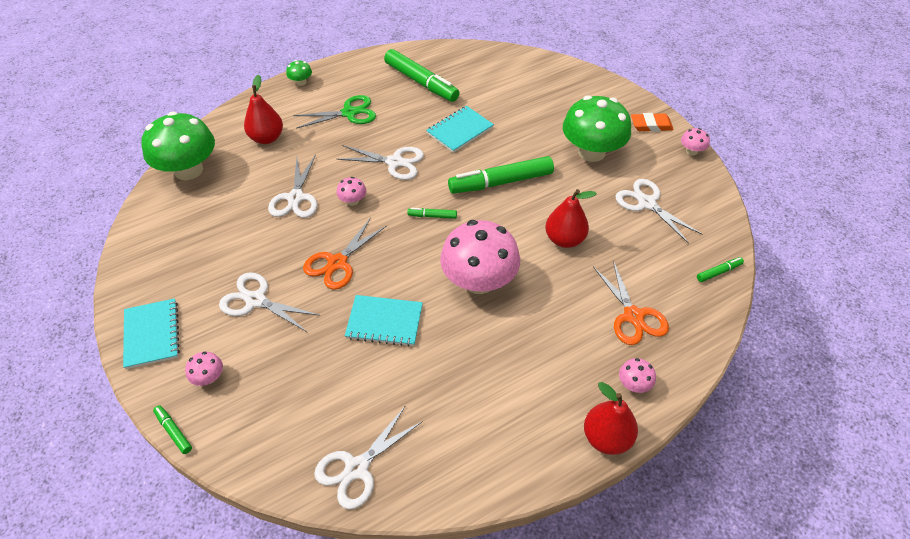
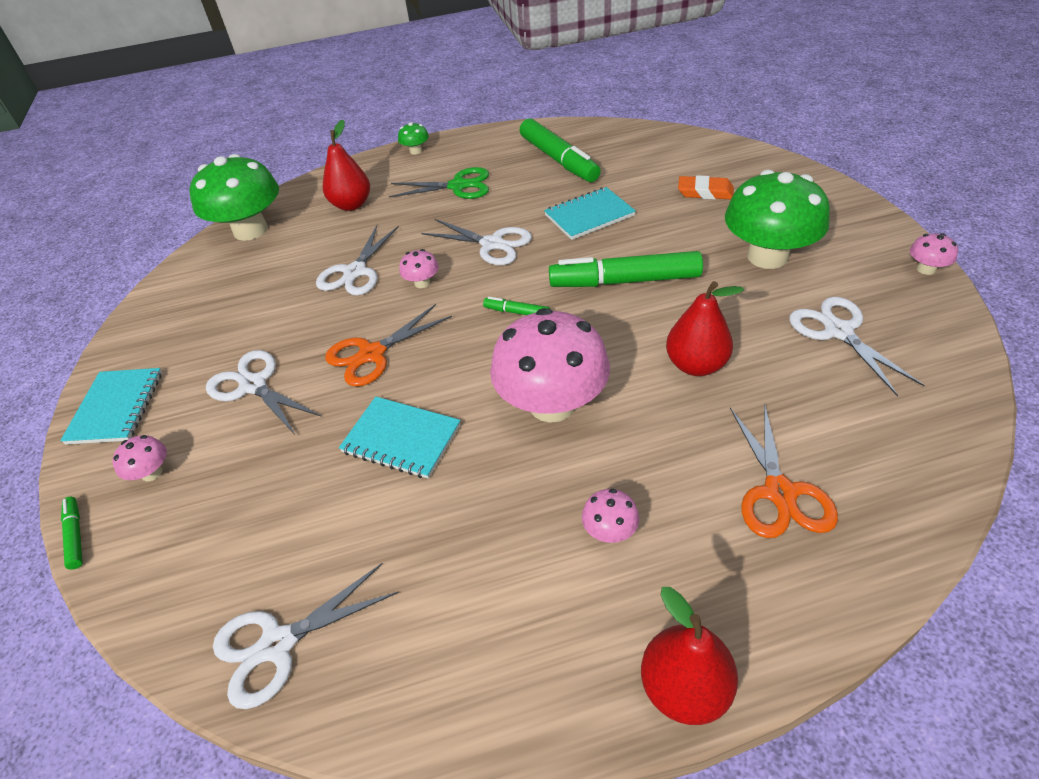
camera: 20 degrees right, 5 degrees down
(633, 384) = (755, 604): pink mushroom -> pink mushroom (609, 531)
(651, 125) = (866, 231): orange eraser -> orange eraser (705, 192)
(718, 272) = (944, 447): green marker -> none

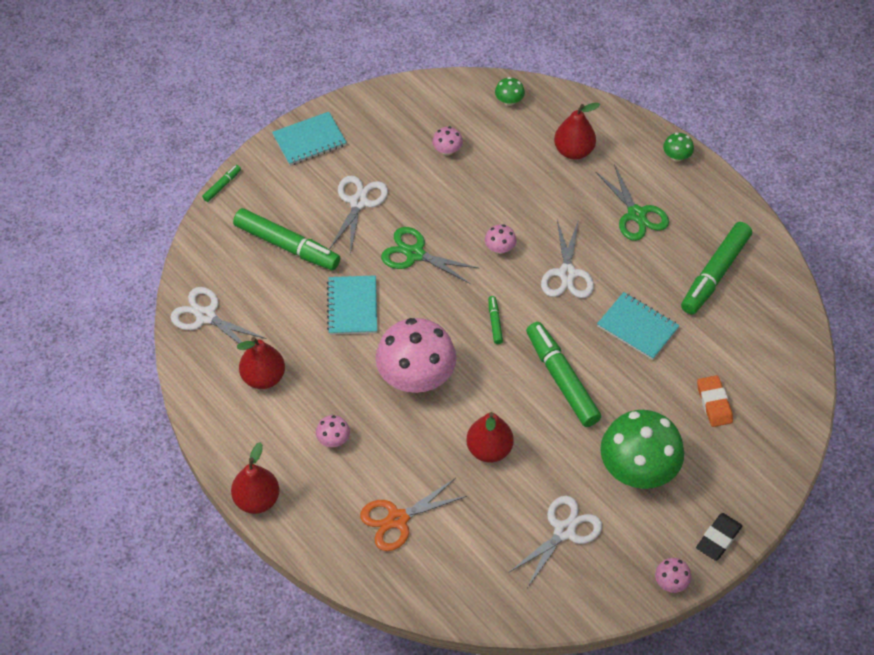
camera: 60 degrees right, 10 degrees up
(152, 473) = (274, 193): pink mushroom -> pink mushroom (447, 150)
(247, 484) = (287, 246): none -> green marker
(250, 230) = (509, 101): green mushroom -> green mushroom, size x0.42
(355, 272) = (492, 199): white scissors -> none
(372, 354) = (415, 254): orange scissors -> green scissors
(448, 593) = (263, 377): none -> red pear
(872, 226) = (718, 538): none -> black eraser

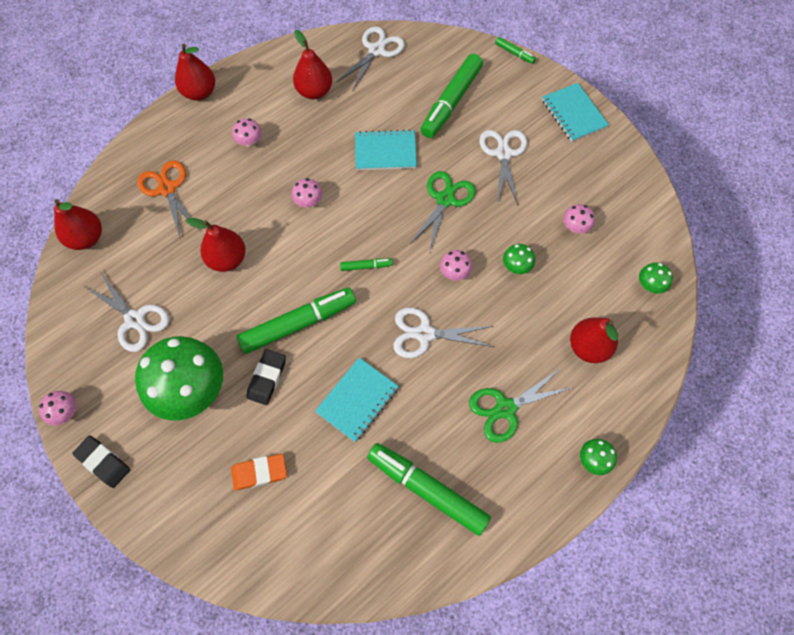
camera: 90 degrees right, 10 degrees up
(358, 202) = (503, 154): white scissors -> white scissors turned 105 degrees counterclockwise
(416, 377) = (308, 201): pink mushroom -> pink mushroom, size x0.42
(464, 596) = (86, 238): none -> red pear
(492, 199) = (516, 266): none -> green mushroom
(621, 403) = (267, 378): none -> black eraser

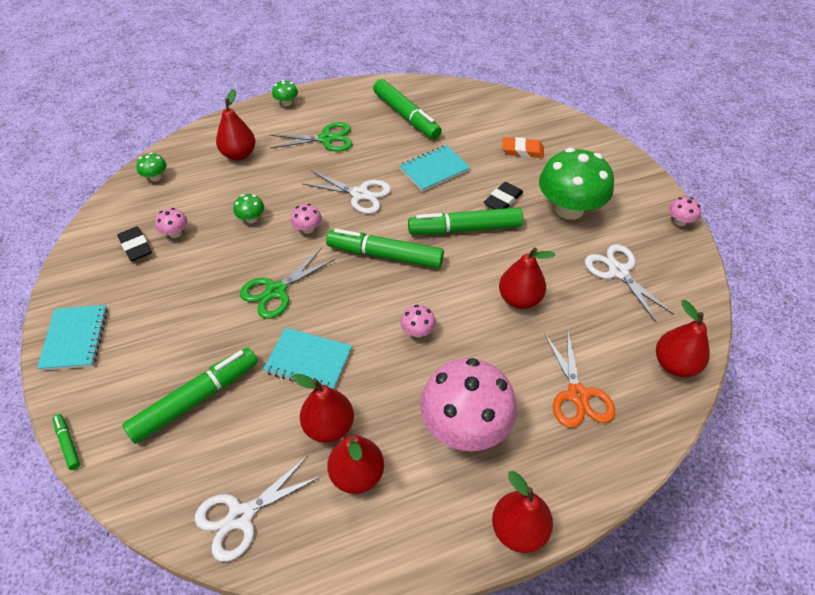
camera: 160 degrees left, 15 degrees down
(103, 462) = (644, 184): black eraser -> black eraser (136, 246)
(249, 141) = (465, 426): pink mushroom -> pink mushroom, size x2.38
(347, 113) = (329, 426): none -> red pear
(366, 266) = (385, 255): green marker -> green marker, size x2.25
(503, 154) = (185, 318): white scissors -> none

